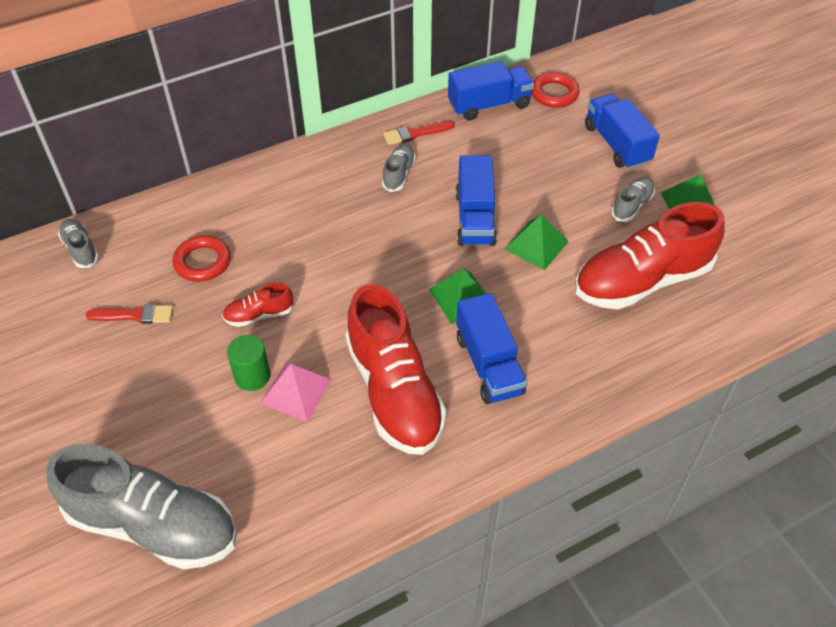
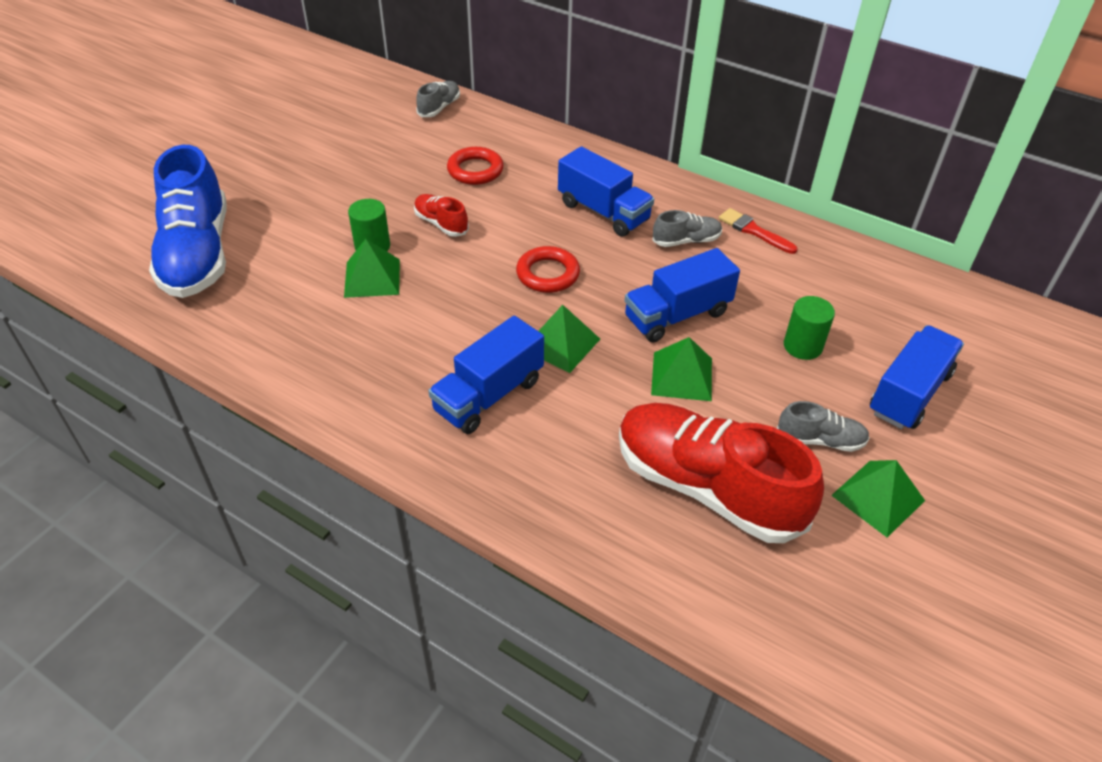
camera: 60 degrees right, 5 degrees down
(135, 315) = (393, 160): red brush -> none
(153, 525) = (197, 254): grey shoe -> blue shoe
(296, 391) = (372, 278): pink pyramid -> green pyramid
(394, 391) = (411, 340): red shoe -> none
(489, 105) = (854, 267): blue truck -> blue truck (603, 212)
(546, 170) = (802, 346): none -> green cylinder
(554, 94) = (933, 311): red ring -> red ring (547, 274)

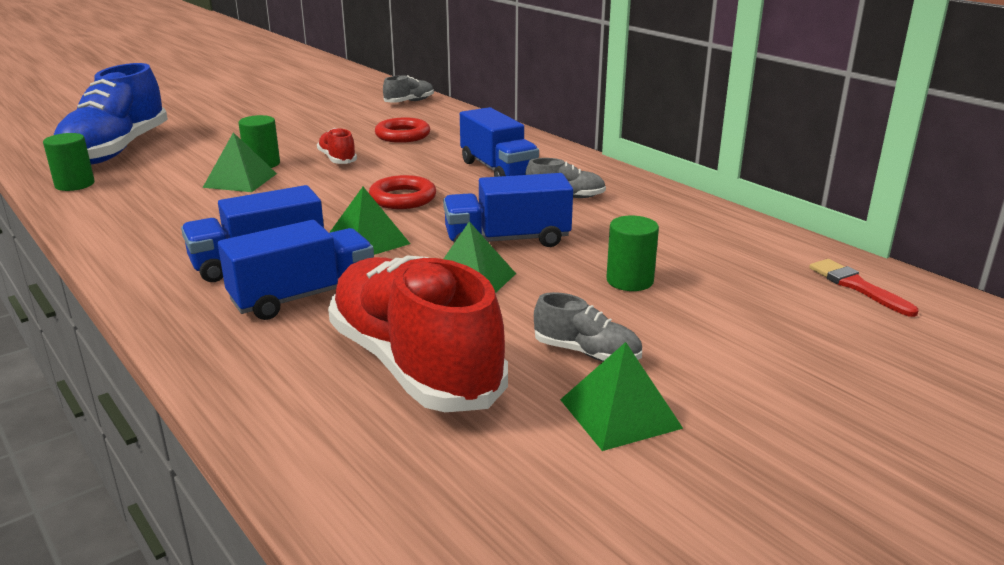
camera: 20 degrees right, 20 degrees down
(206, 321) = (75, 184): none -> green cylinder
(754, 231) = (645, 199): red brush -> red brush (857, 286)
(909, 393) = (734, 336): blue truck -> blue truck (303, 296)

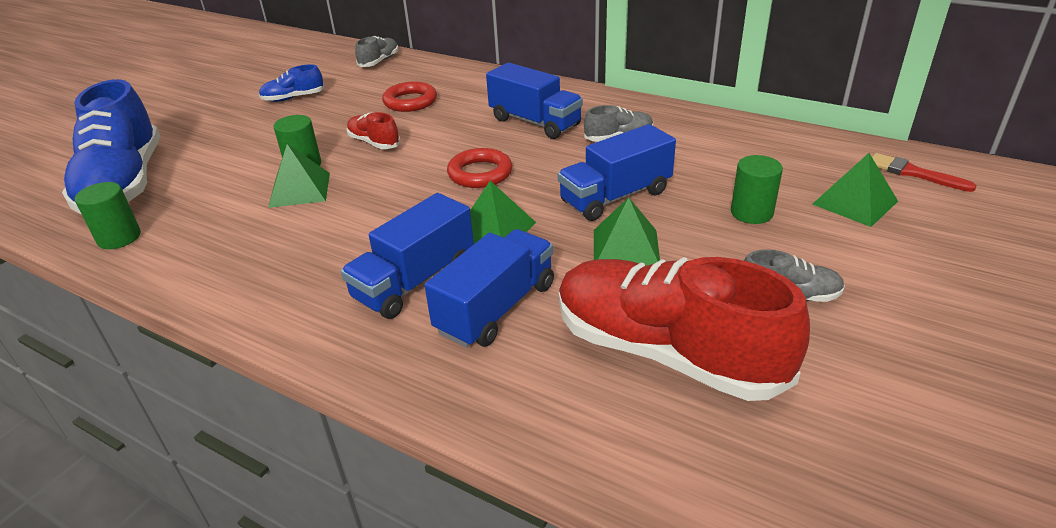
camera: 20 degrees left, 10 degrees up
(307, 116) = (293, 98): none -> blue shoe
(619, 413) = (868, 347): green pyramid -> green pyramid (854, 202)

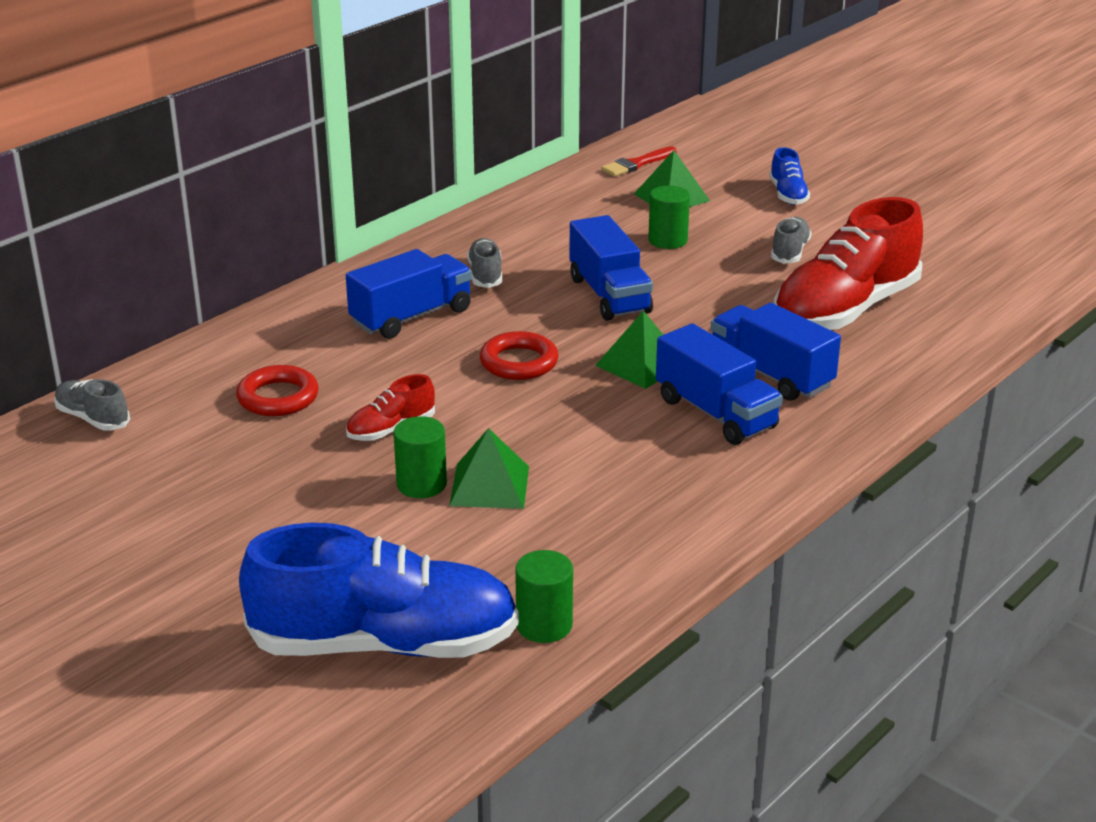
camera: 80 degrees left, 5 degrees down
(293, 98) = (177, 499): blue shoe -> blue shoe (788, 194)
(625, 248) = (700, 304): green pyramid -> none

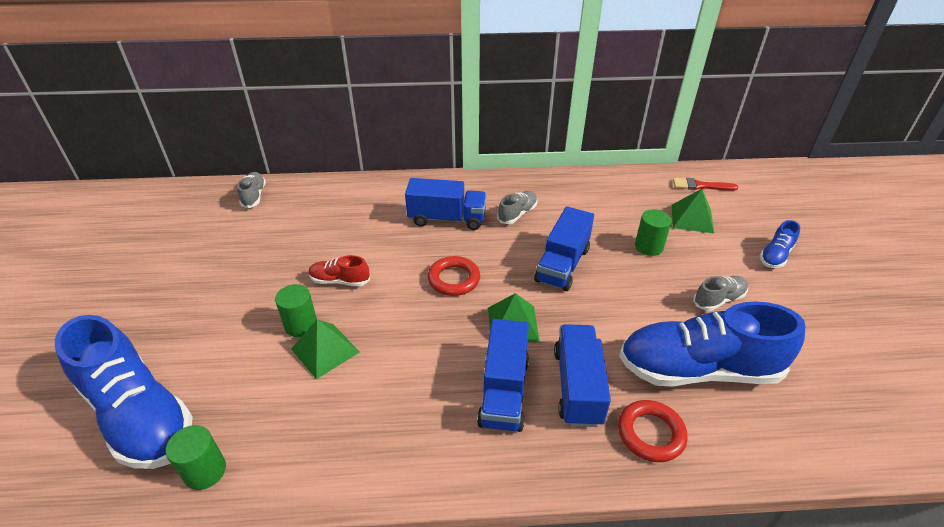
camera: 45 degrees right, 10 degrees up
(278, 397) = (327, 230): red ring -> red ring (650, 433)
(845, 310) = (698, 369): red shoe -> blue shoe

